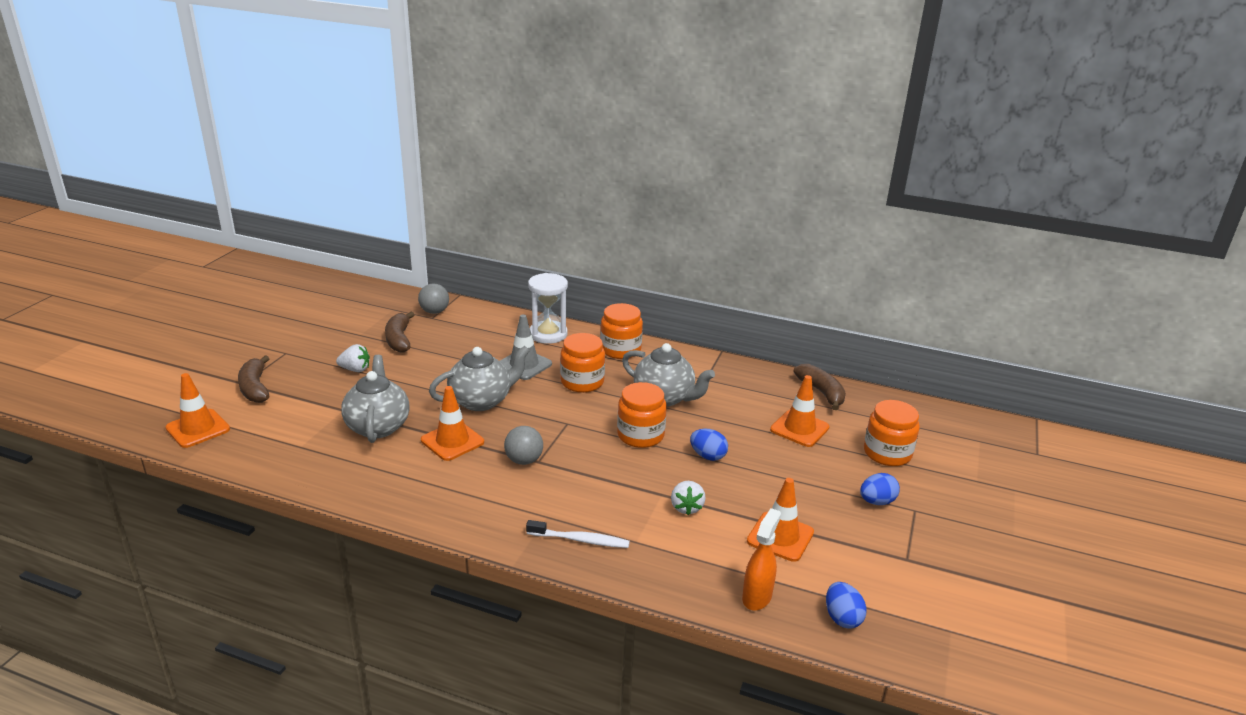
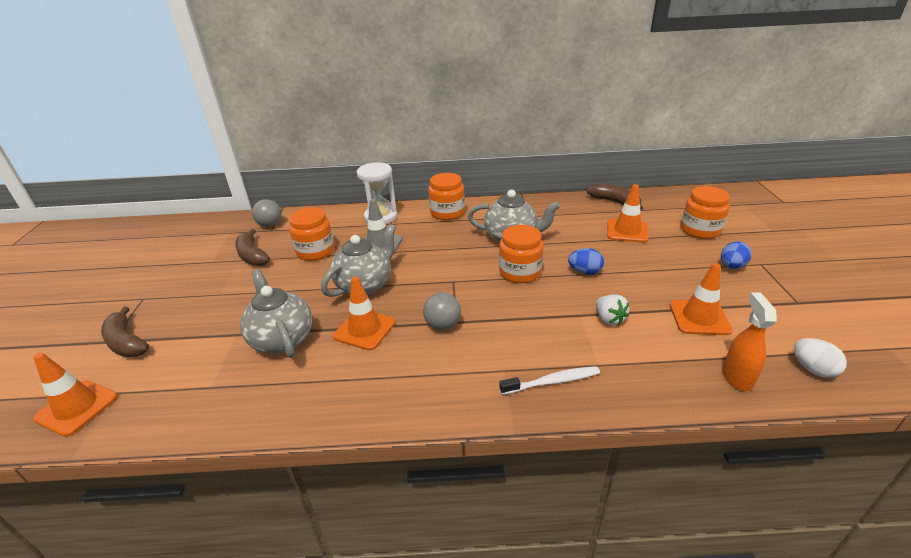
camera: 20 degrees left, 5 degrees up
(355, 369) = (225, 293): white strawberry -> none
(582, 382) = (438, 245): orange jar -> orange jar (315, 251)
(842, 618) = (813, 369): blue egg -> white egg

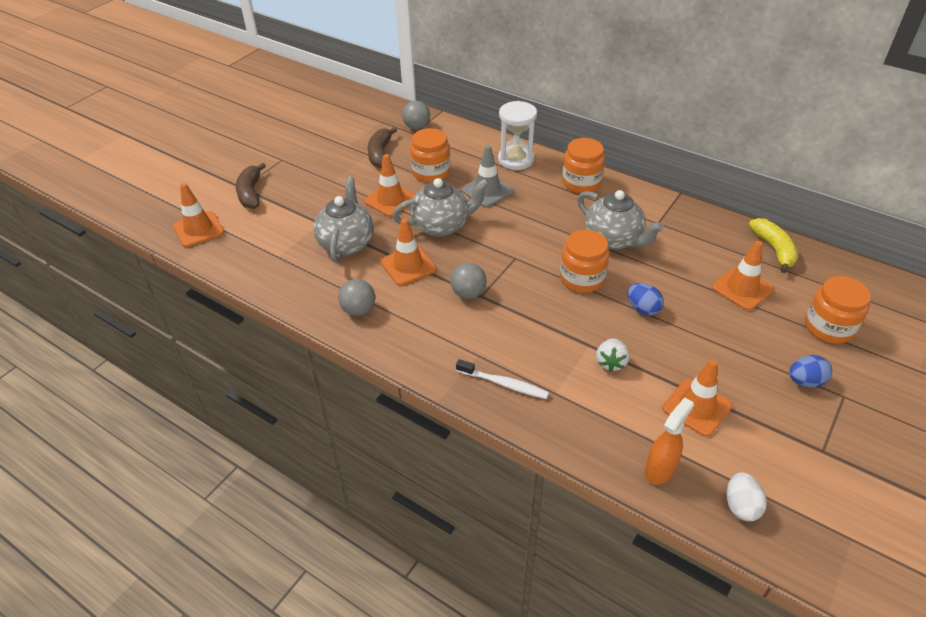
camera: 35 degrees right, 10 degrees up
(296, 286) = (390, 200): none -> orange traffic cone
(351, 392) = (358, 310): none -> grey ball
(615, 202) = (774, 249): brown banana -> yellow banana

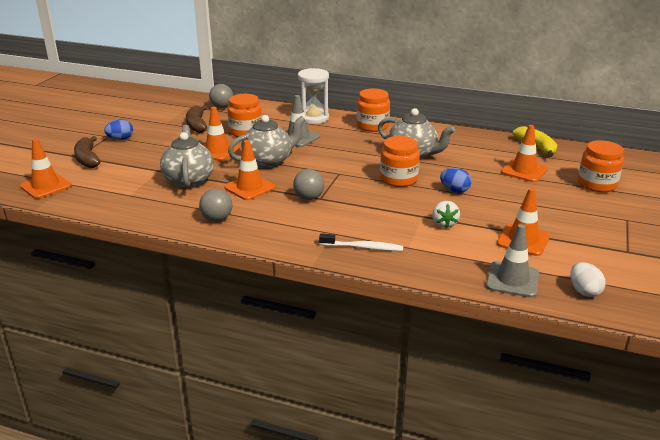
camera: 15 degrees left, 15 degrees down
(660, 469) = (512, 280): orange spray bottle -> grey traffic cone
(805, 381) = (595, 215): blue egg -> blue egg (120, 139)

